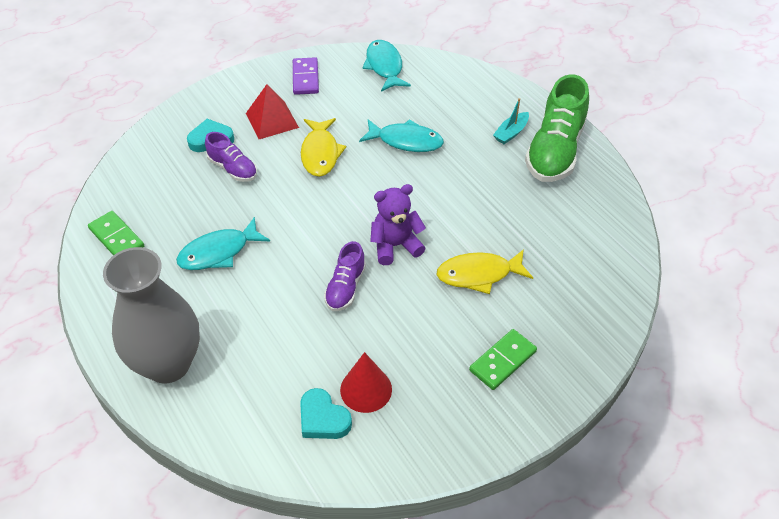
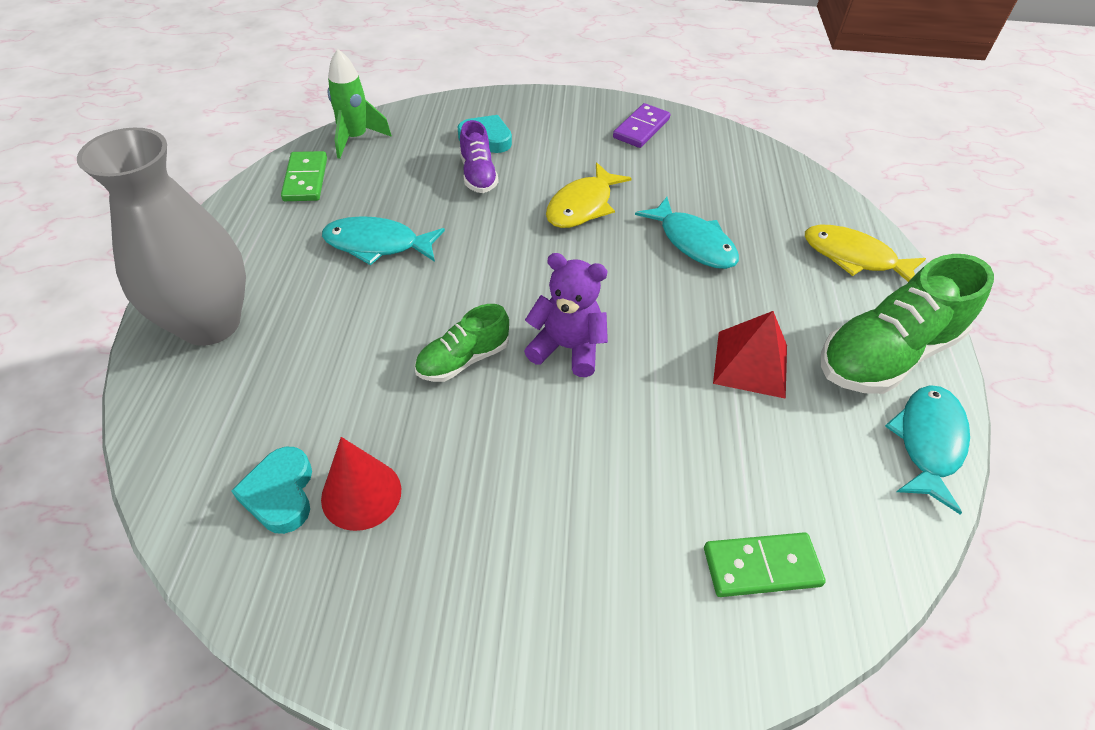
camera: 35 degrees right, 0 degrees up
(117, 189) = (355, 138): none -> green rocket
(272, 120) = (565, 150): red pyramid -> red pyramid (750, 364)
(345, 287) = (463, 360): purple shoe -> green shoe
(384, 66) = (742, 157): turquoise fish -> turquoise fish (928, 442)
(479, 274) = (637, 446): yellow fish -> yellow fish (854, 257)
(502, 361) = (561, 583): green domino -> green domino (761, 566)
(511, 133) = (840, 301): turquoise boat -> none

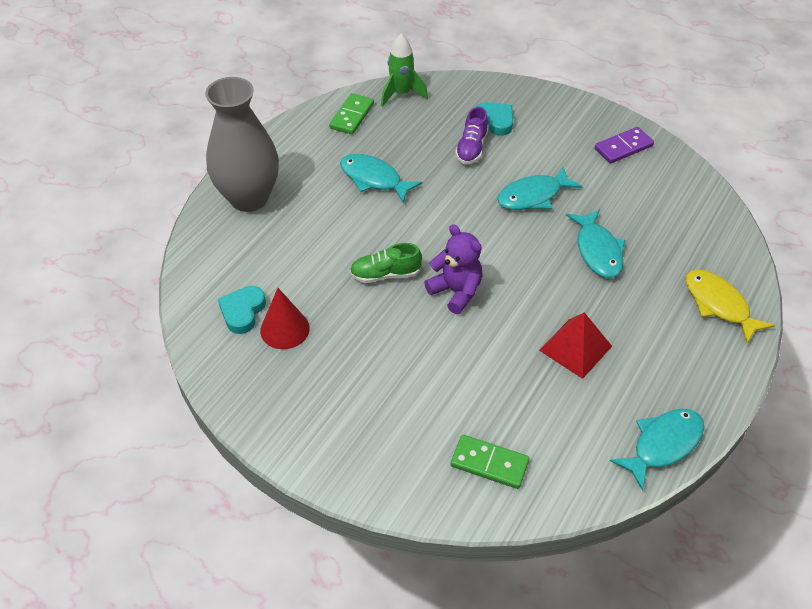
camera: 30 degrees right, 0 degrees up
(582, 206) = (533, 196): yellow fish -> turquoise fish
(886, 355) = (682, 380): green shoe -> none

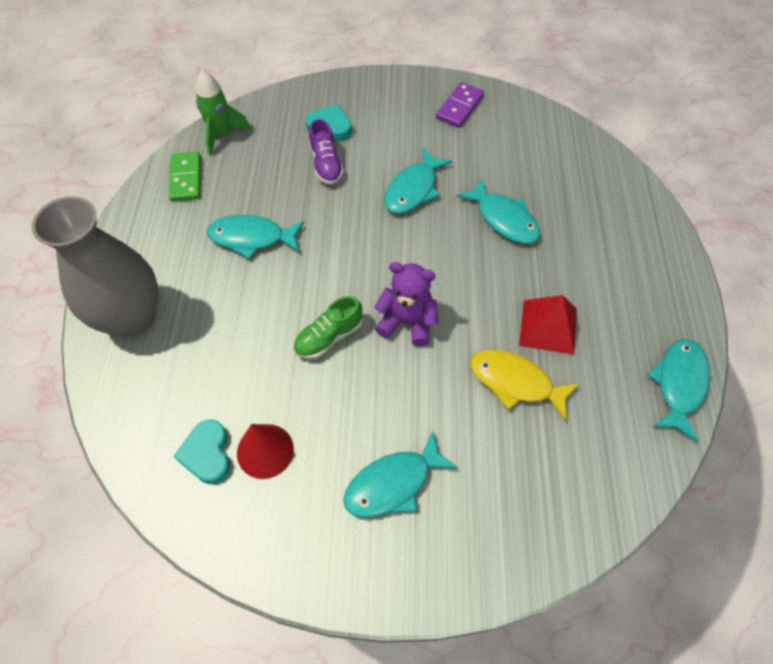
camera: 30 degrees left, 10 degrees up
(364, 396) = (393, 483): none -> turquoise fish
(489, 463) = (552, 488): green domino -> none
(719, 305) = (633, 225): yellow fish -> yellow fish (515, 382)

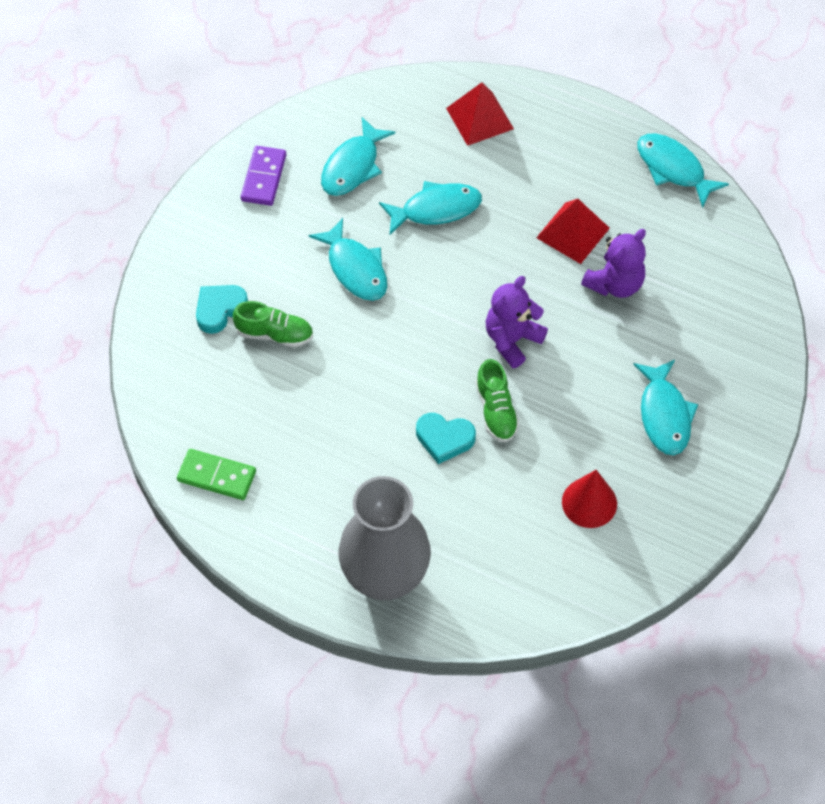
camera: 65 degrees left, 0 degrees up
(207, 454) = (571, 550): turquoise heart -> turquoise heart (444, 439)
(221, 134) = (167, 420): green rocket -> none
(252, 238) = (339, 437): turquoise fish -> turquoise fish (353, 166)
(326, 164) = (275, 334): purple shoe -> green shoe
(460, 107) = (264, 178): purple domino -> purple domino turned 45 degrees clockwise
(515, 382) = (615, 284): yellow fish -> purple teddy bear
(615, 214) = (479, 118): none -> red pyramid

